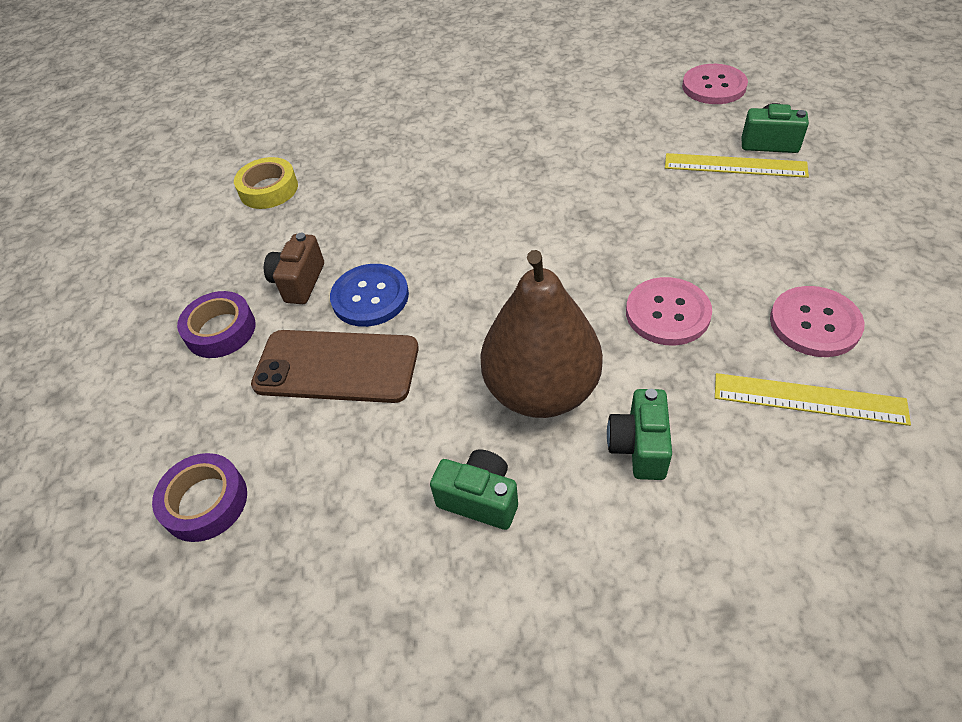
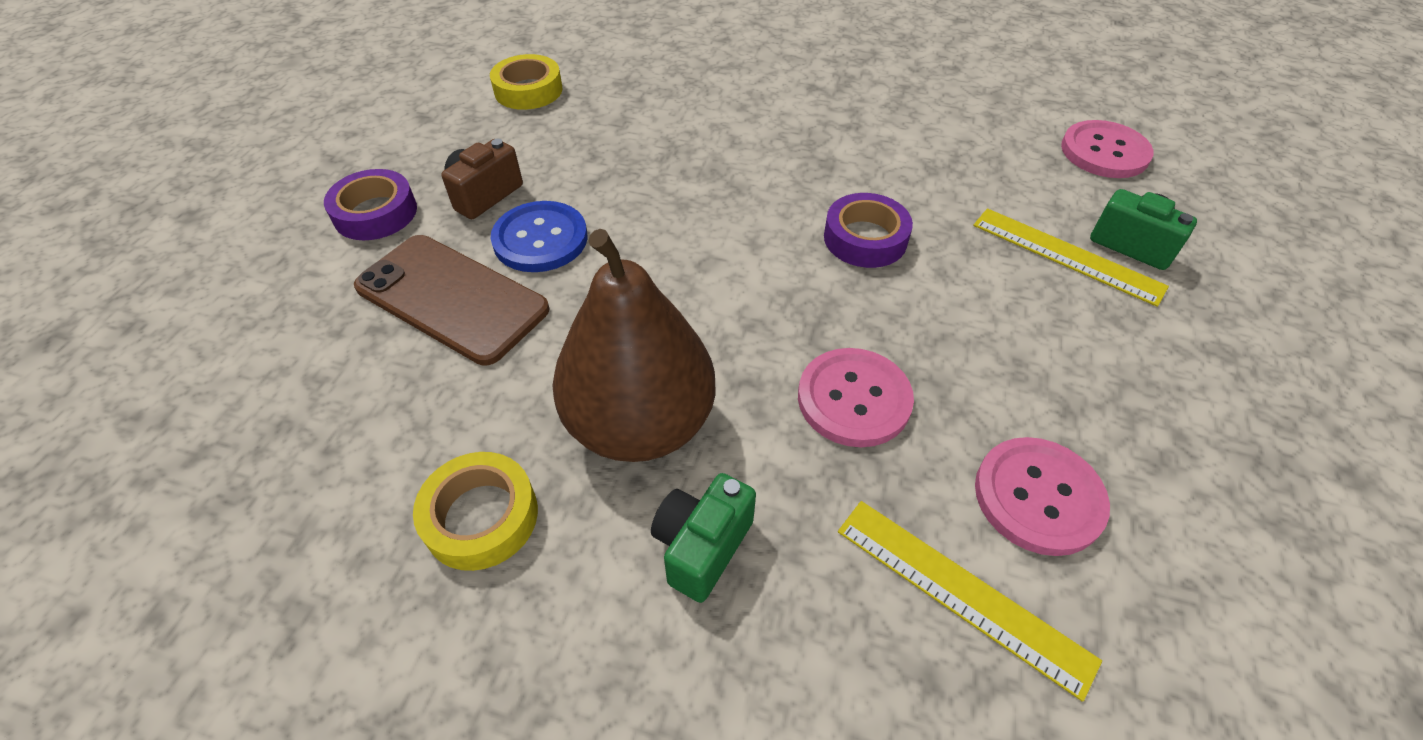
camera: 20 degrees right, 0 degrees up
(205, 502) = (225, 381): purple tape -> purple tape (865, 238)
(480, 499) = (481, 517): green camera -> yellow tape

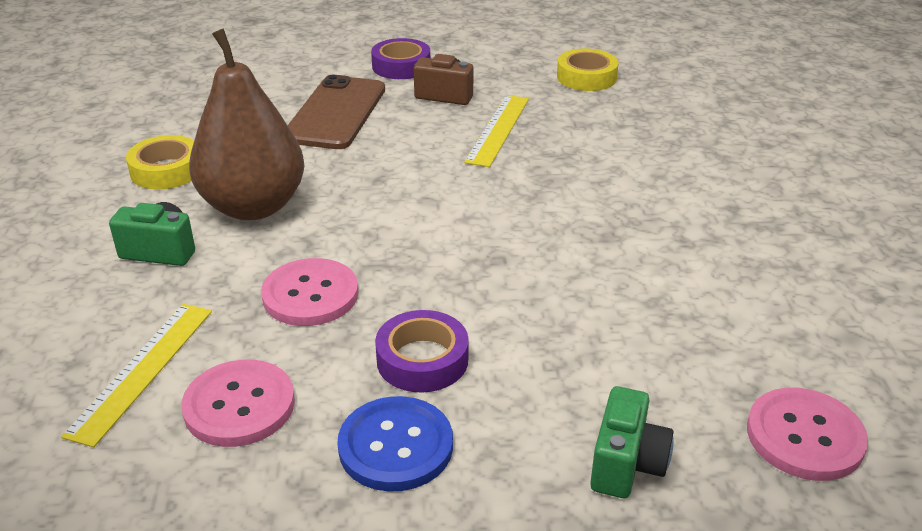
camera: 70 degrees right, 15 degrees down
(540, 239) = (412, 127): blue button -> blue button (395, 446)
(865, 238) = (510, 273): purple tape -> purple tape (422, 360)
(1066, 255) = (570, 409): yellow ruler -> yellow ruler (498, 129)

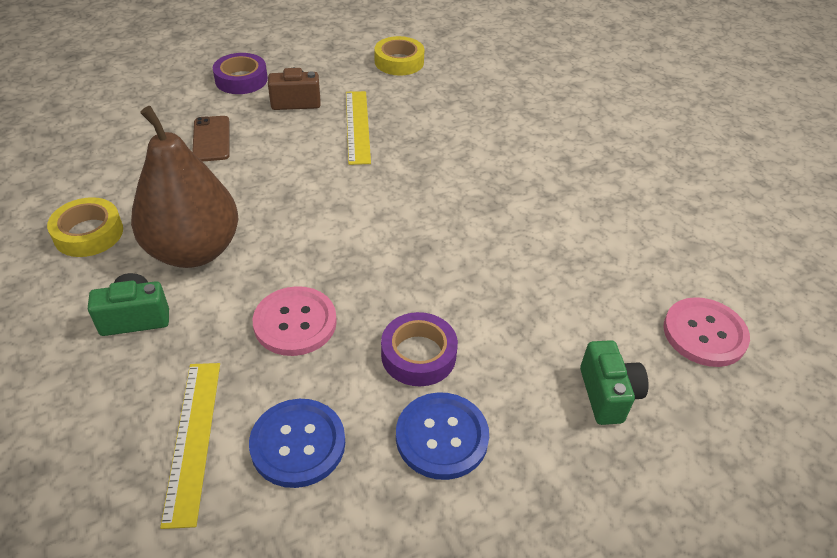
camera: 25 degrees left, 10 degrees up
(239, 405) = (298, 444): pink button -> blue button
(335, 113) = (211, 139): brown phone -> brown phone, size x0.58

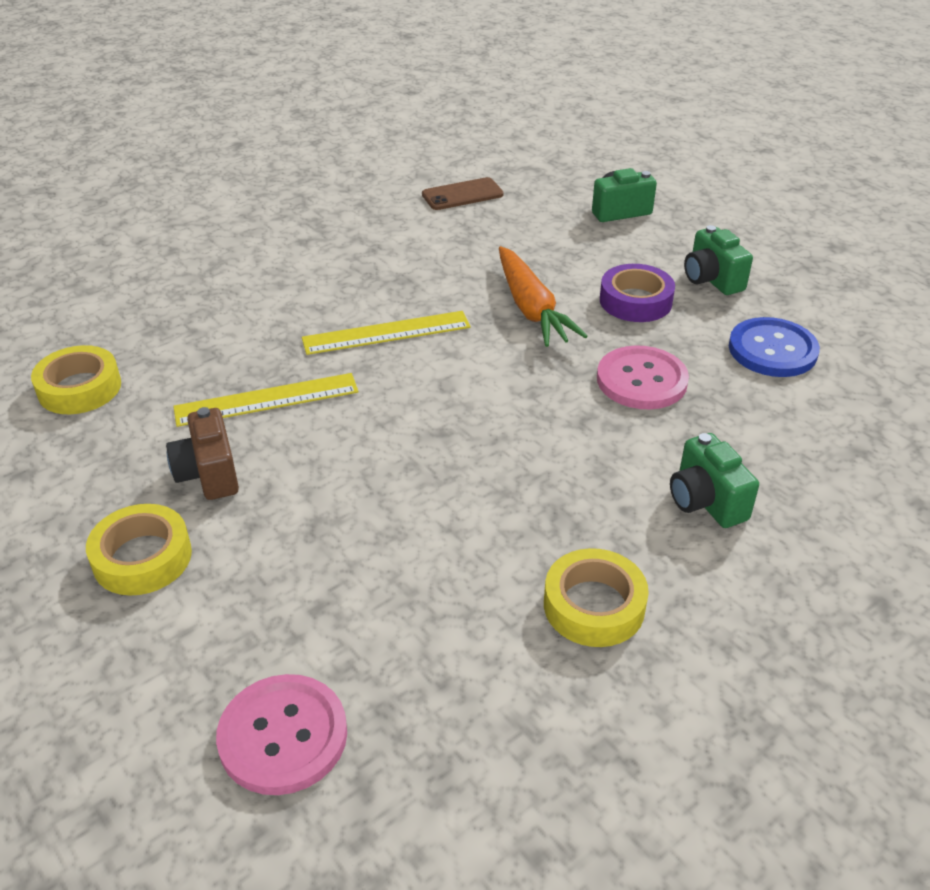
camera: 100 degrees left, 5 degrees down
(192, 439) = (814, 411): yellow ruler -> yellow ruler (386, 333)
(194, 250) = (576, 487): brown pear -> none
(211, 139) = (330, 543): brown phone -> brown phone (462, 195)
(241, 79) = (142, 558): purple tape -> yellow tape
(427, 275) = (531, 308): none -> orange carrot
(442, 437) = (712, 280): blue button -> green camera
(704, 333) = (529, 172): pink button -> pink button (283, 736)

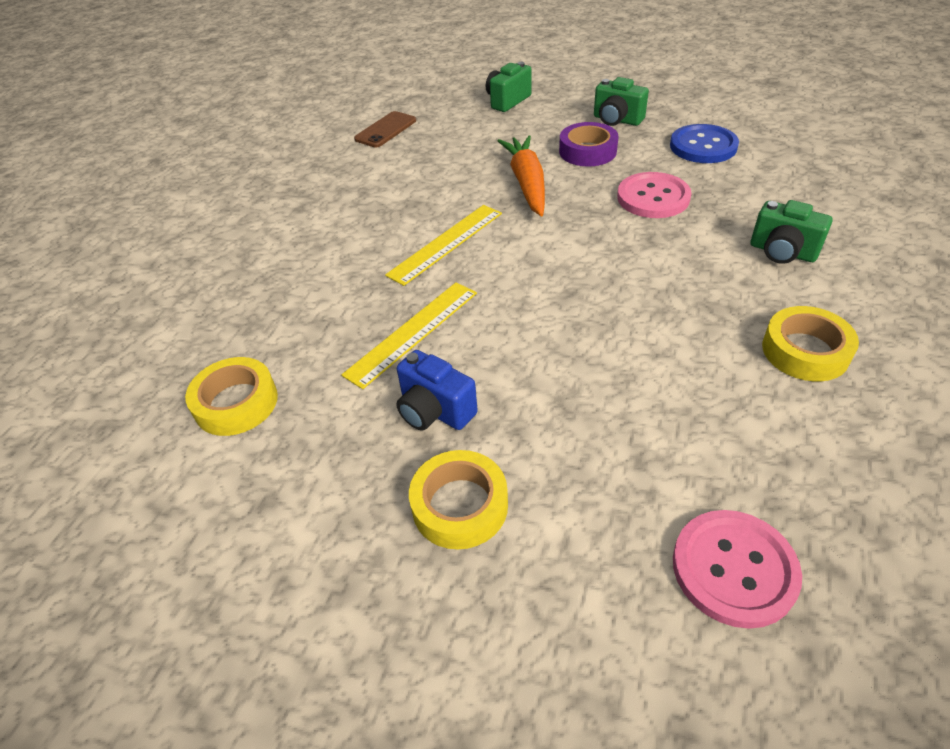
camera: 30 degrees left, 5 degrees up
(209, 474) = (434, 411): brown camera -> blue camera
(531, 308) = (527, 183): orange carrot -> orange carrot turned 135 degrees counterclockwise

